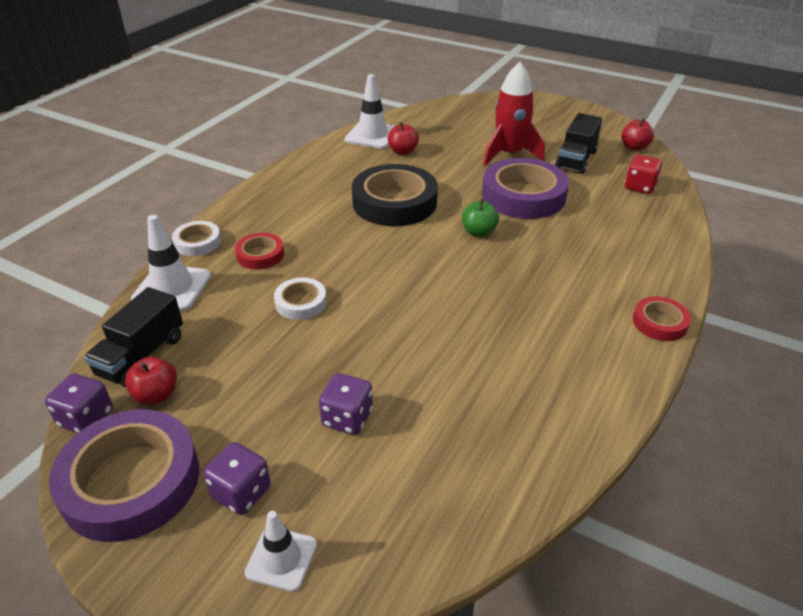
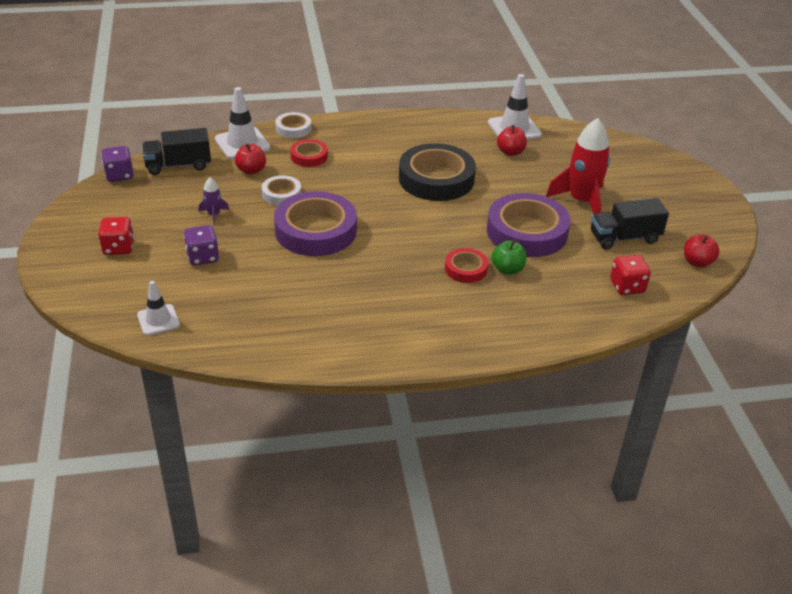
camera: 50 degrees right, 0 degrees up
(131, 481) = (95, 211): purple tape -> purple tape (315, 230)
(156, 395) = (155, 186): red apple -> red apple (251, 170)
(241, 492) = (118, 248): purple dice -> red dice
(276, 371) = (214, 215): none -> purple rocket
(281, 558) = (91, 280): white traffic cone -> white traffic cone (158, 320)
(478, 232) = (447, 230): green apple -> green apple (507, 269)
(659, 323) = (437, 353): red tape -> red tape (466, 269)

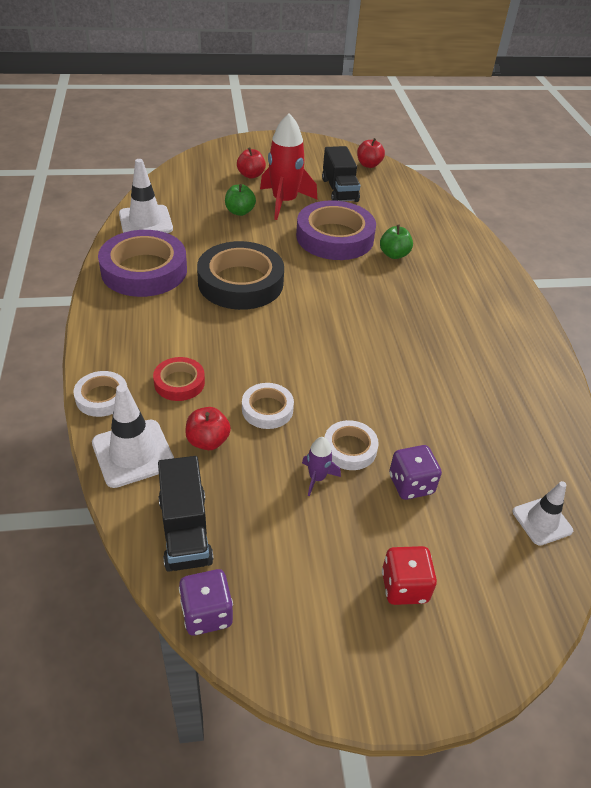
camera: 90 degrees left, 5 degrees up
(240, 230) = (349, 448): none -> white tape
(315, 230) = (344, 379): purple tape -> purple tape (144, 270)
(466, 269) = (398, 278): red tape -> none
(510, 152) = (192, 229): red apple -> red apple (251, 175)
(551, 176) = (239, 212): none -> green apple
(627, 287) = (406, 199): red dice -> none

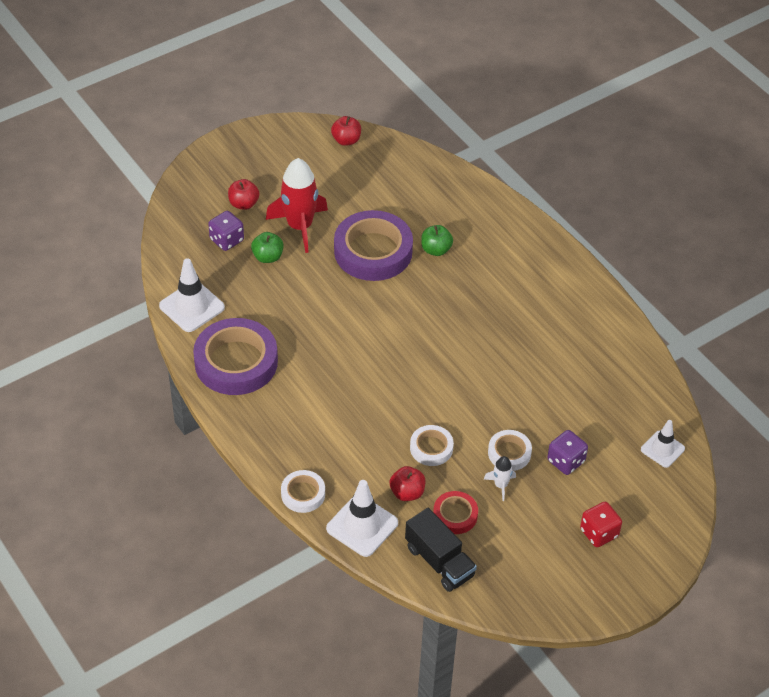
camera: 25 degrees left, 5 degrees up
(179, 382) = (350, 455): red tape -> red tape (455, 515)
(207, 613) = (491, 605): purple dice -> purple dice (227, 240)
(240, 282) = (327, 338): black tape -> none
(317, 478) = (501, 485): purple rocket -> white rocket
(339, 190) = (340, 188): black truck -> none

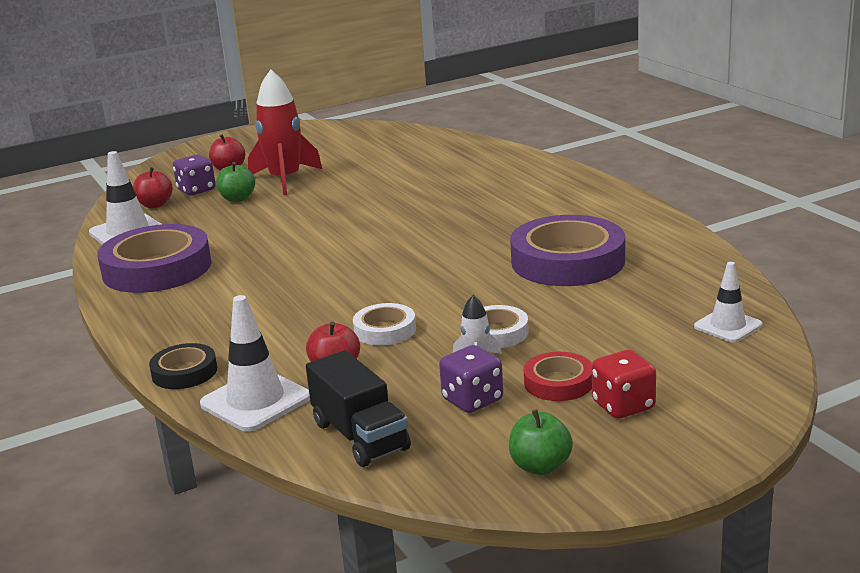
camera: 10 degrees right, 25 degrees down
(303, 494) = (184, 372): white tape -> black tape
(346, 140) = (362, 131): red apple -> red apple (155, 205)
(373, 251) = (364, 191): purple tape -> purple tape (567, 261)
(436, 250) = (440, 188): green apple -> green apple (540, 466)
(455, 515) = (400, 390): red tape -> red tape (558, 382)
(565, 461) = (579, 338): purple dice -> purple dice (472, 400)

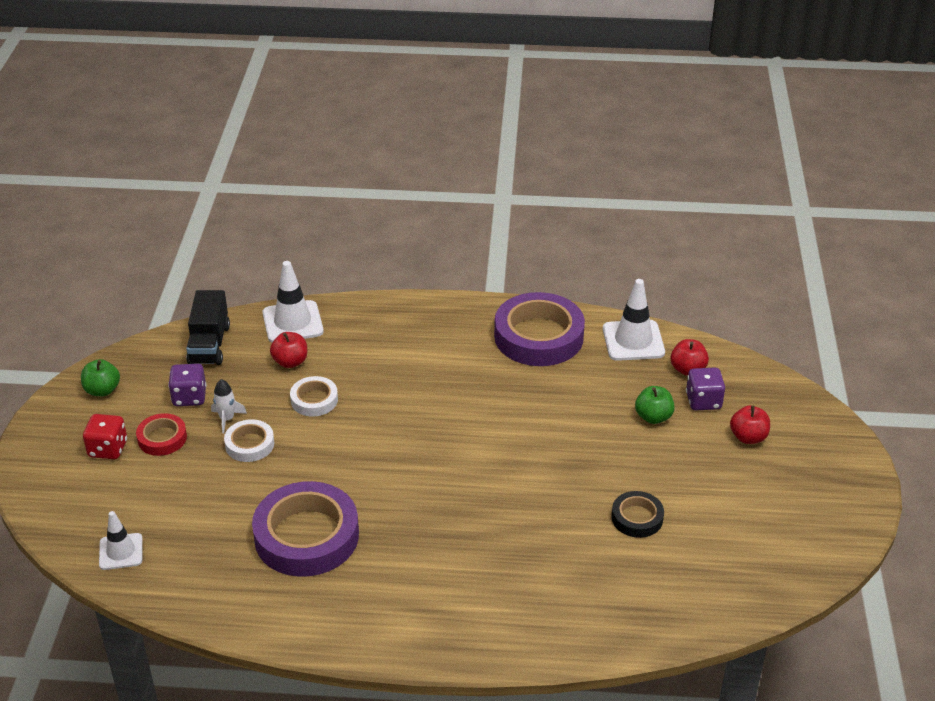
camera: 120 degrees right, 15 degrees up
(184, 372) = (360, 308): black tape -> black tape (637, 518)
(285, 179) = (677, 461): red rocket -> none
(360, 436) = (209, 344): black truck -> black truck turned 90 degrees counterclockwise

